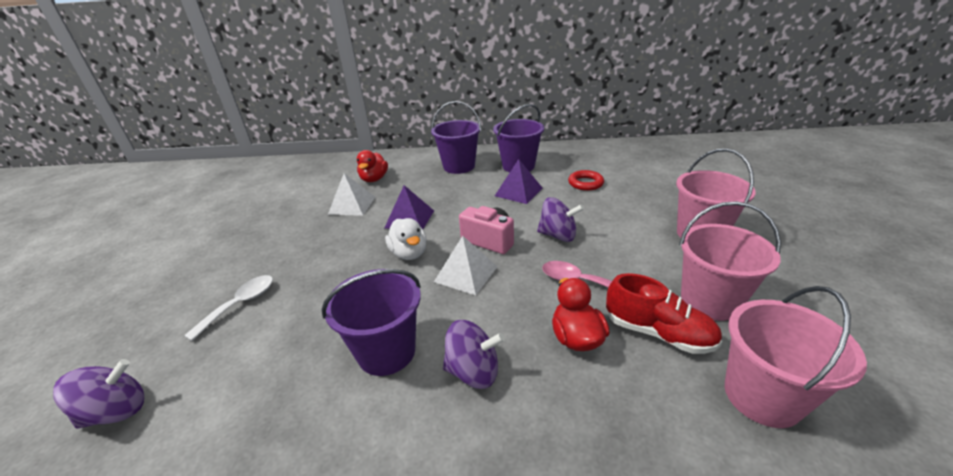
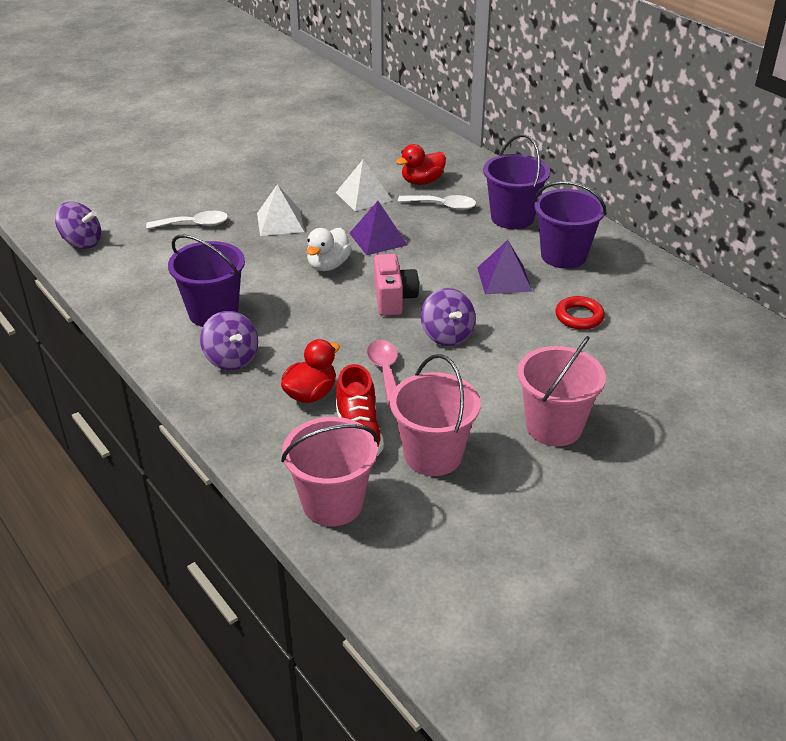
camera: 50 degrees right, 5 degrees up
(412, 182) = (443, 206): none -> white spoon
(466, 274) = (332, 307): white pyramid -> white pyramid (280, 222)

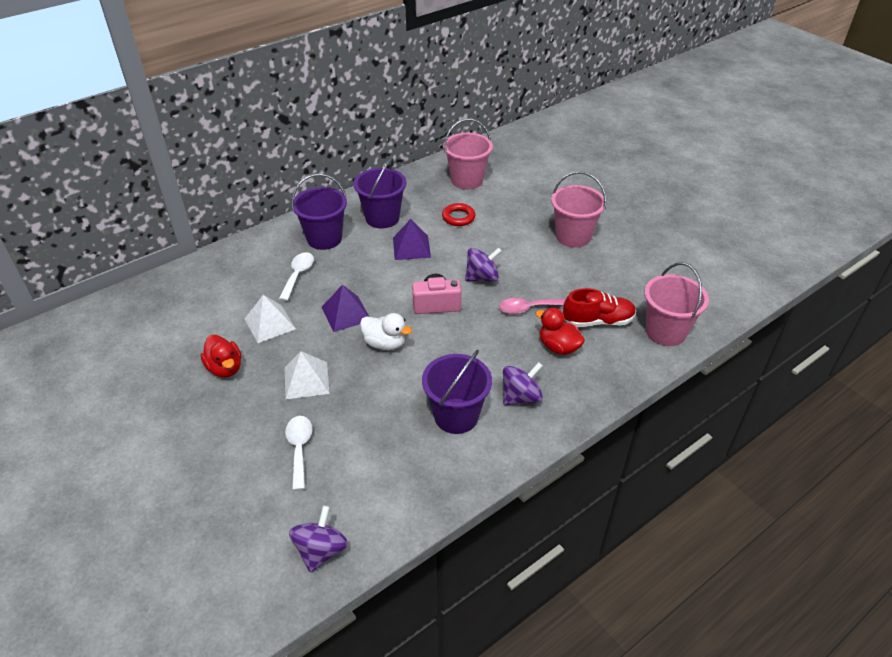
camera: 90 degrees left, 5 degrees up
(422, 181) = (252, 286): red duck -> red duck (225, 368)
(433, 455) = (610, 287): pink bucket -> pink bucket (467, 180)

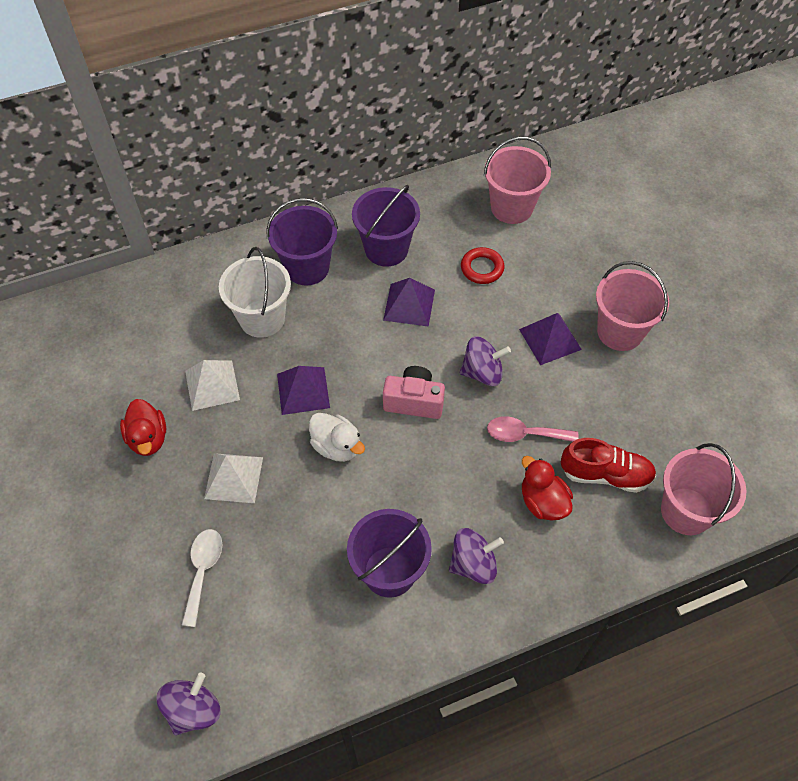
camera: 15 degrees right, 15 degrees up
(298, 275) = (262, 318): white spoon -> white bucket
(524, 249) = (550, 339): none -> purple pyramid

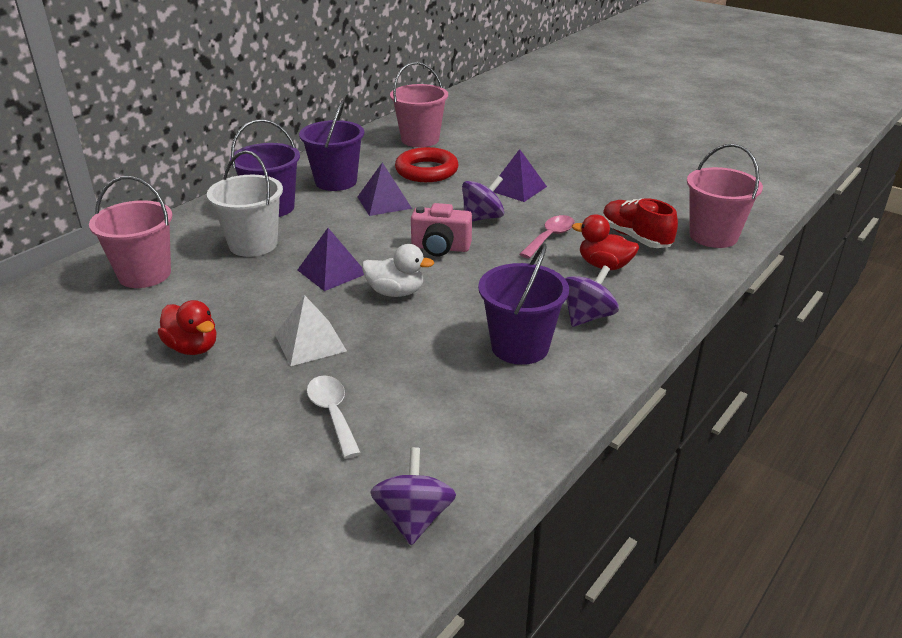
camera: 30 degrees left, 25 degrees down
(212, 385) = (236, 295): white pyramid -> none
(414, 401) = (440, 248): pink camera -> pink camera turned 150 degrees counterclockwise
(482, 268) = (426, 171): red ring -> red ring, size x1.57
(524, 434) = (550, 237): pink spoon -> pink spoon turned 150 degrees clockwise
(605, 474) = (635, 237): red shoe -> red shoe turned 105 degrees counterclockwise
(620, 331) = (565, 171): pink bucket -> pink bucket (144, 274)

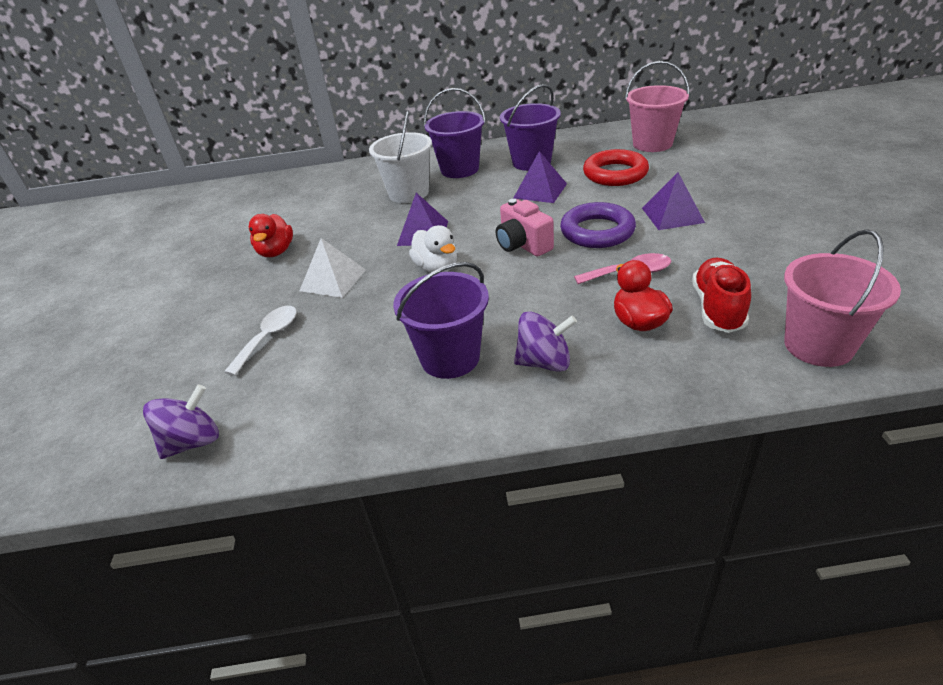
camera: 50 degrees right, 5 degrees up
(144, 274) = (326, 191): pink bucket -> none
(482, 218) = (597, 231): purple spinning top -> purple ring

